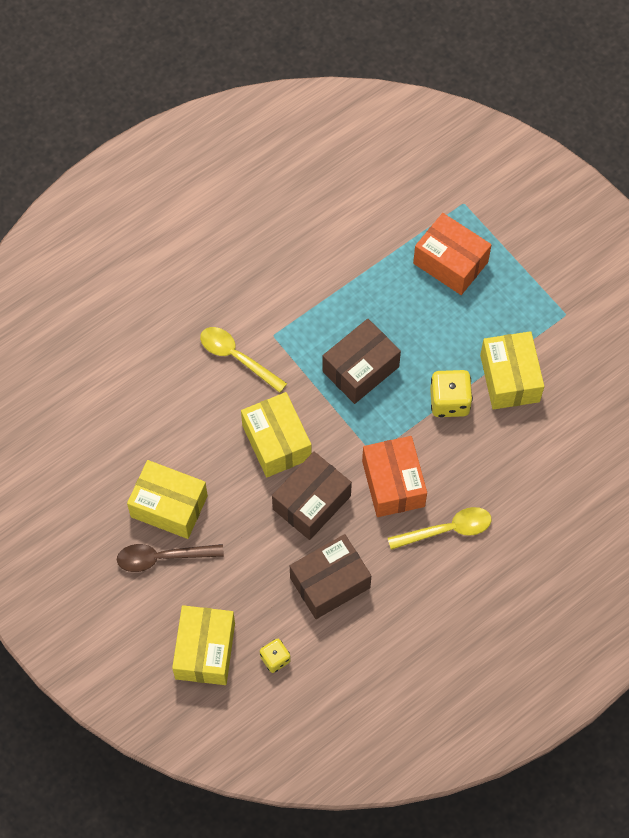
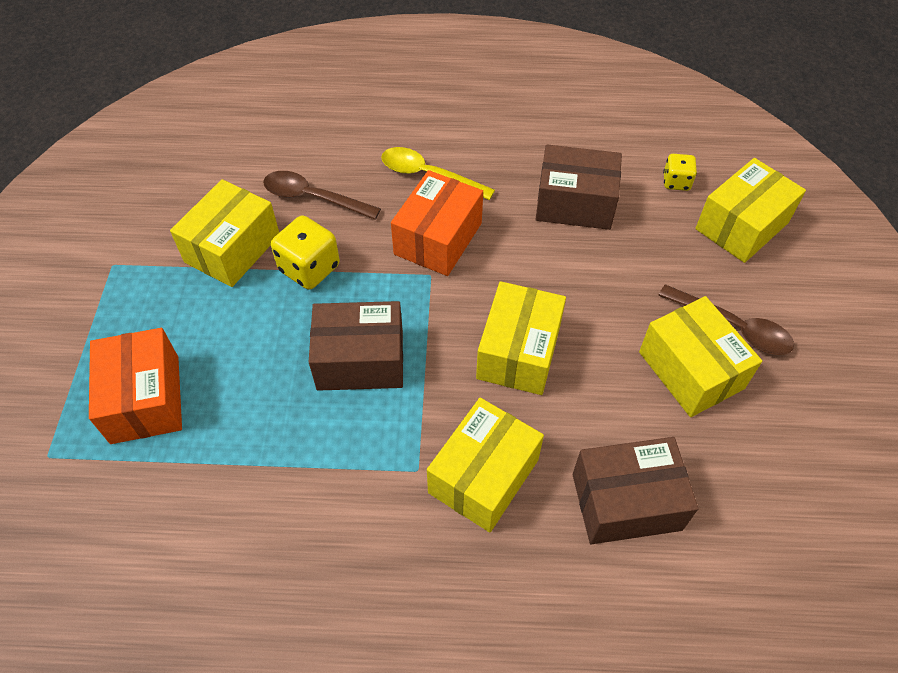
camera: 140 degrees left, 10 degrees down
(237, 357) = (483, 476): yellow spoon -> yellow box
(311, 502) = (532, 274): brown box -> brown box (626, 502)
(502, 452) = (313, 198): none -> brown spoon

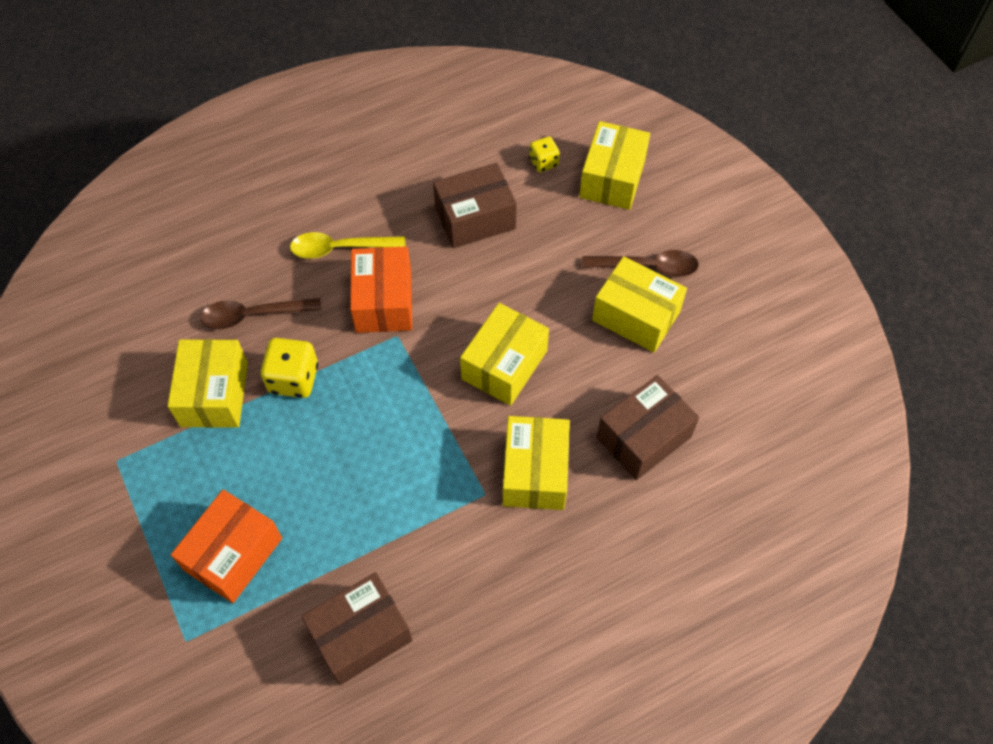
camera: 30 degrees left, 5 degrees up
(145, 399) = (233, 554): orange box -> orange box turned 75 degrees clockwise
(360, 360) = (387, 433): brown box -> brown box (361, 635)
(518, 352) = (504, 365): yellow box -> yellow box turned 45 degrees clockwise

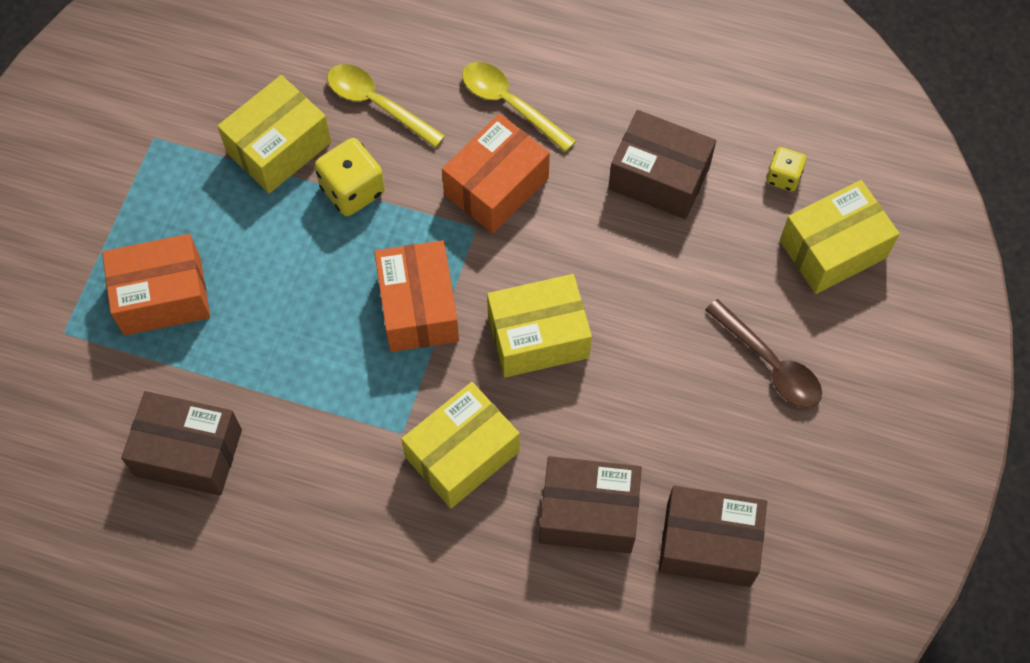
camera: 45 degrees right, 5 degrees up
(253, 315) = (377, 104): brown spoon -> yellow spoon
(413, 412) = (418, 307): none -> orange box
(636, 316) = (706, 399): yellow box -> none
(725, 392) = (708, 544): none -> brown box

